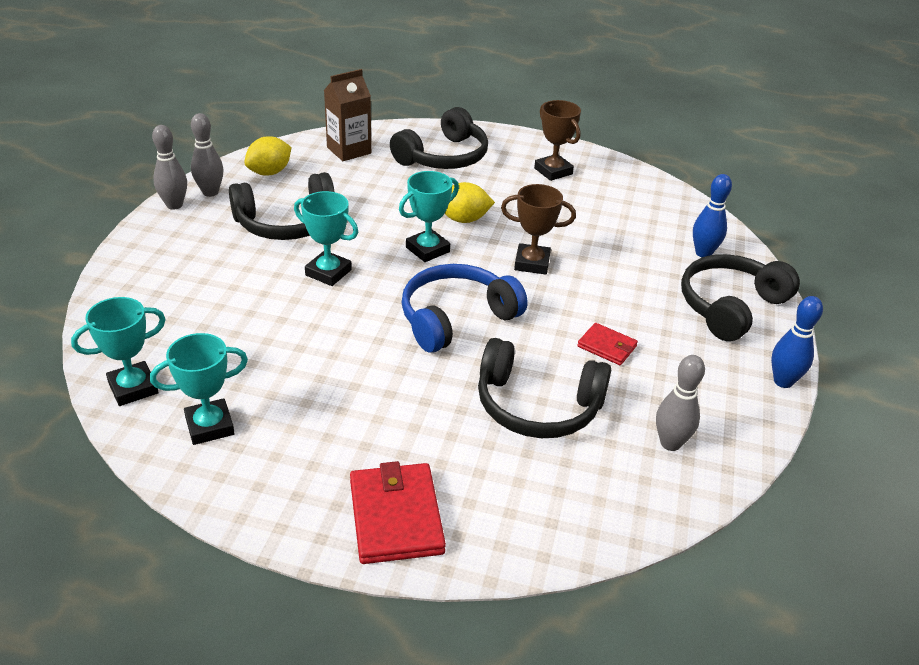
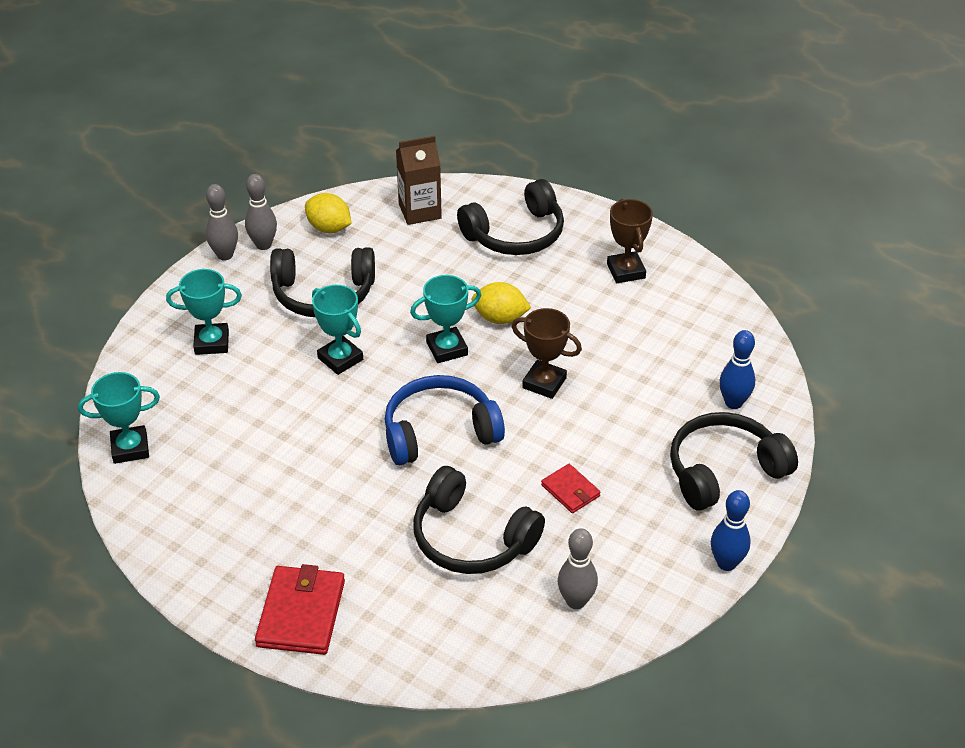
camera: 20 degrees right, 5 degrees up
(210, 426) = (180, 498): turquoise trophy -> turquoise trophy (212, 343)
(269, 172) = (329, 228): yellow lemon -> yellow lemon turned 60 degrees clockwise

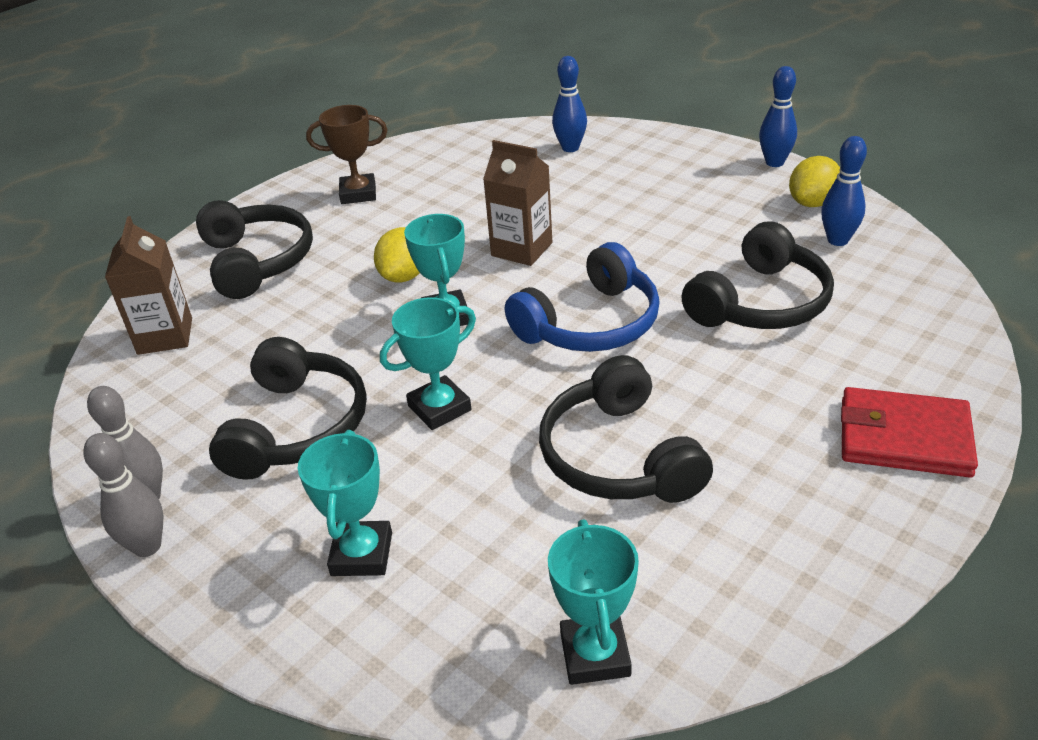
camera: 80 degrees left, 5 degrees down
(329, 228) = (150, 423): yellow lemon -> yellow lemon (812, 203)
(439, 432) = (590, 323): blue headphones -> blue headphones turned 120 degrees counterclockwise
(544, 383) = (521, 249): brown trophy -> brown carton
(570, 490) = (686, 238): red wallet -> none
(576, 601) = (837, 240): grey bowling pin -> blue bowling pin
(723, 471) = (659, 157): black headphones -> black headphones (619, 456)

